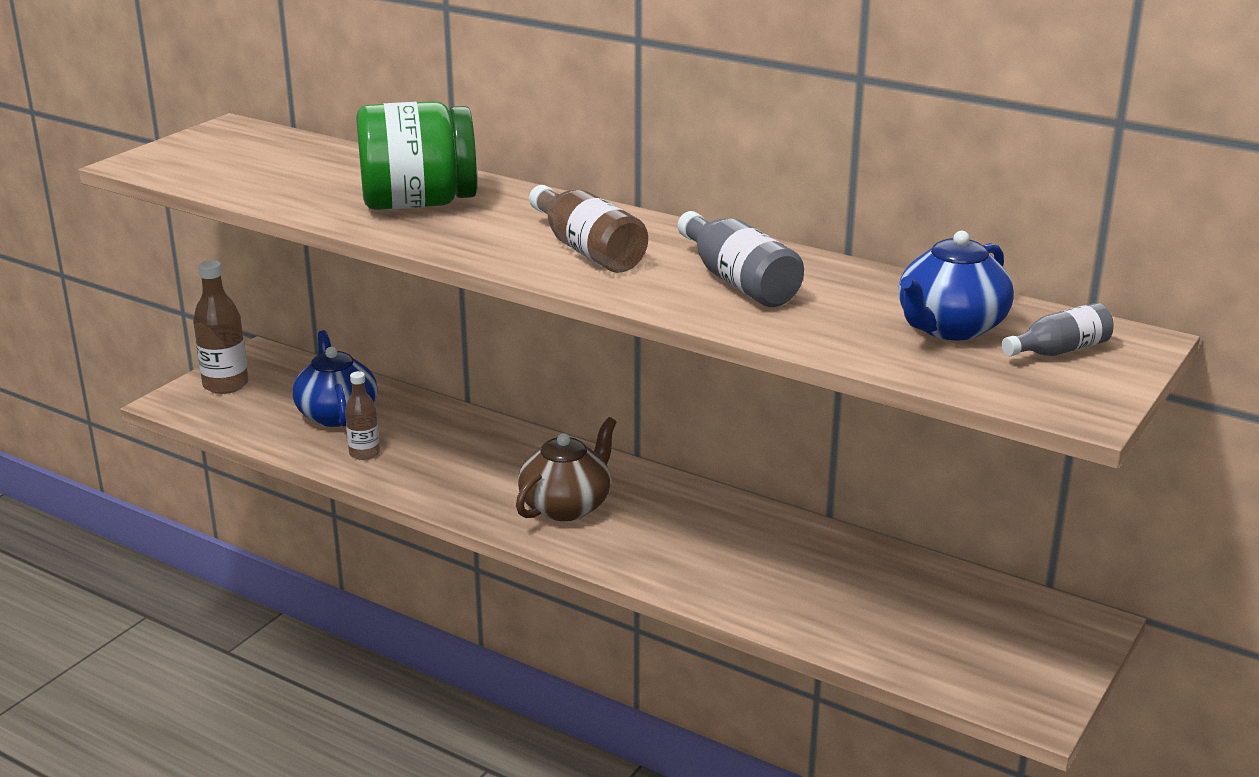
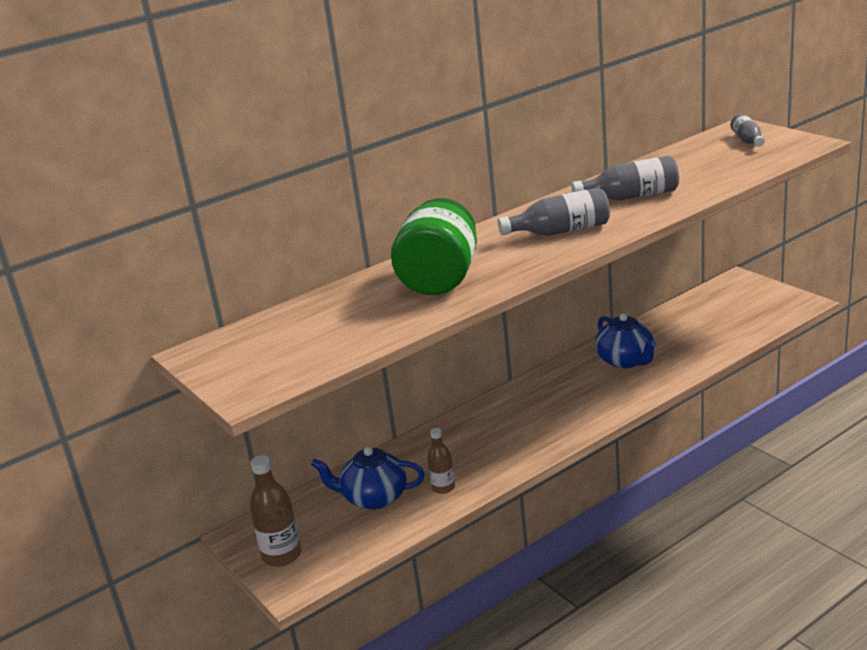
camera: 65 degrees left, 0 degrees up
(566, 506) = (559, 410): brown teapot -> none
(587, 250) = (561, 231): brown bottle -> grey bottle
(950, 328) = (713, 157): blue teapot -> blue teapot (626, 360)

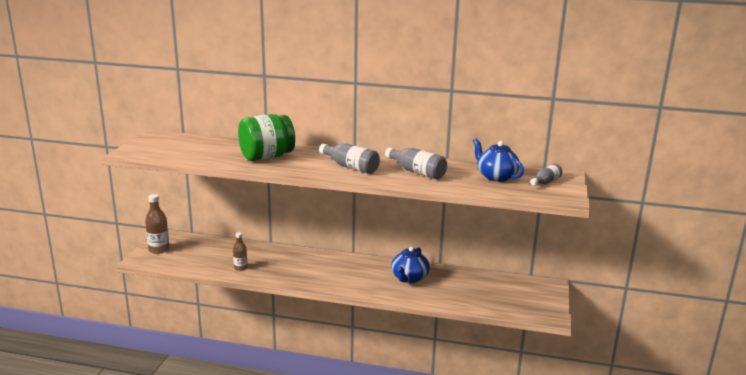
camera: 45 degrees right, 5 degrees down
(374, 498) = (218, 254): blue teapot -> blue teapot (496, 176)

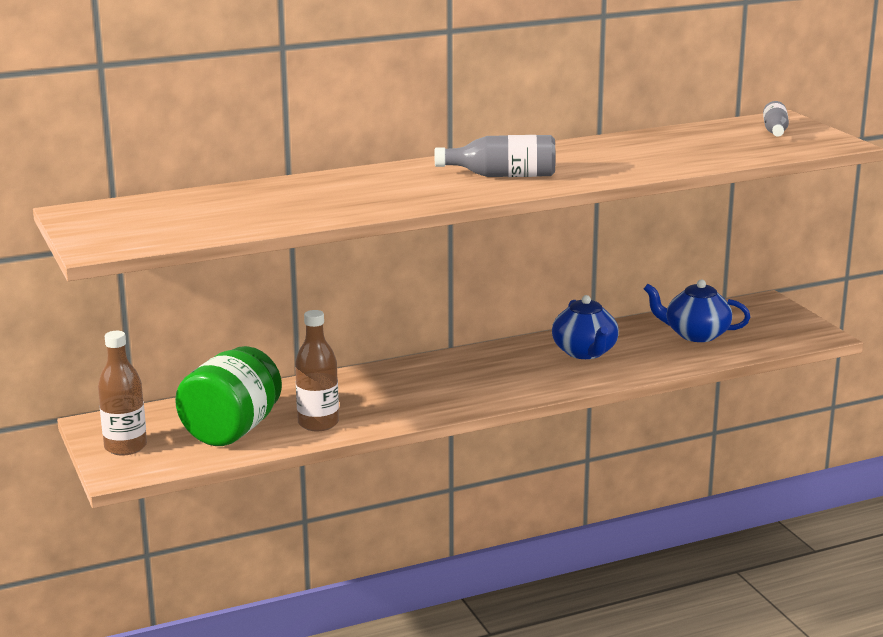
camera: 35 degrees left, 0 degrees up
(240, 268) = (318, 423): brown bottle -> brown bottle, size x1.59
(266, 157) = (348, 194): green jar -> green jar (232, 430)
(417, 172) = (603, 159): grey bottle -> none
(496, 176) = (708, 139): blue teapot -> blue teapot (696, 334)

